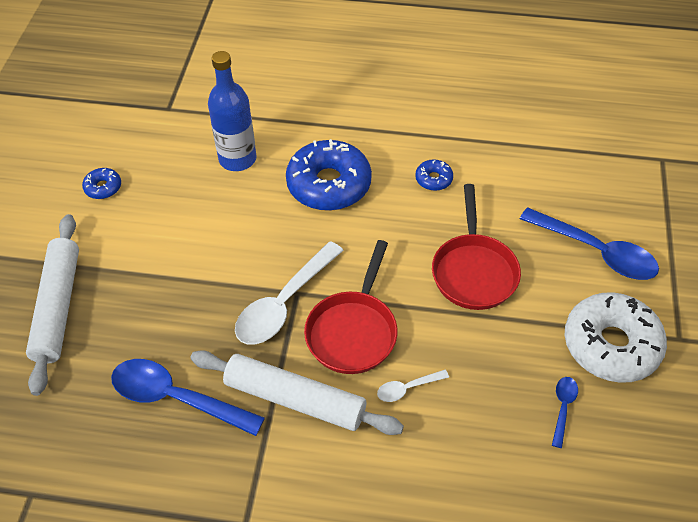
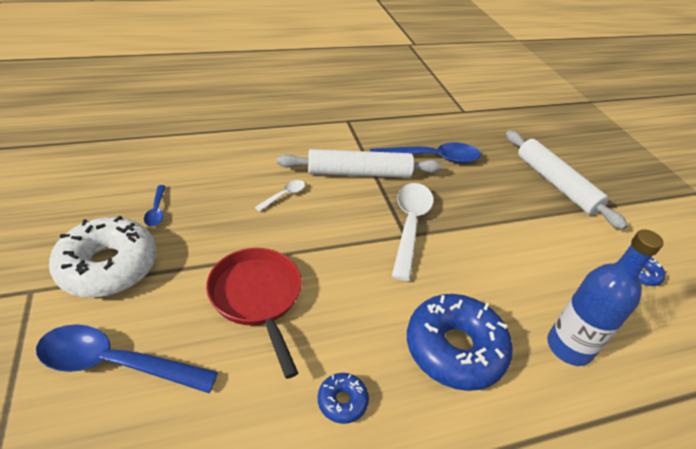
camera: 150 degrees right, 10 degrees down
(353, 331) = (344, 220): red pan -> none

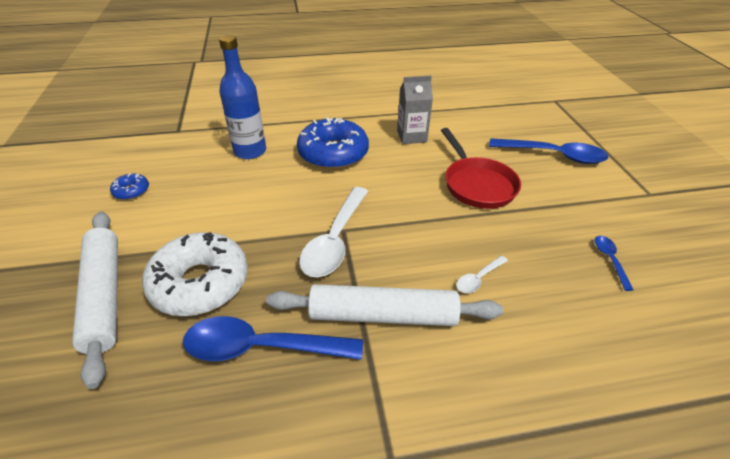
camera: 170 degrees left, 0 degrees up
(108, 266) = (609, 208): white donut -> white donut (200, 283)
(342, 401) = (411, 136): blue donut -> grey carton

